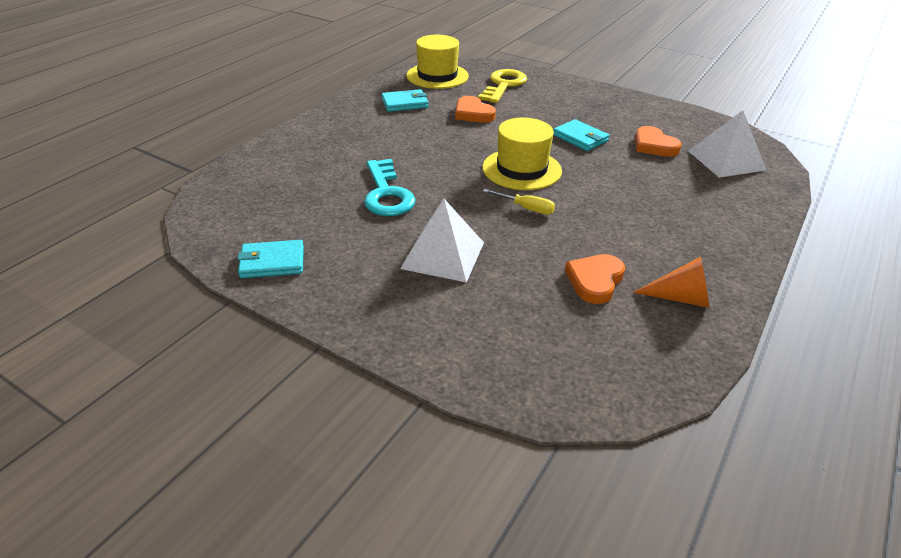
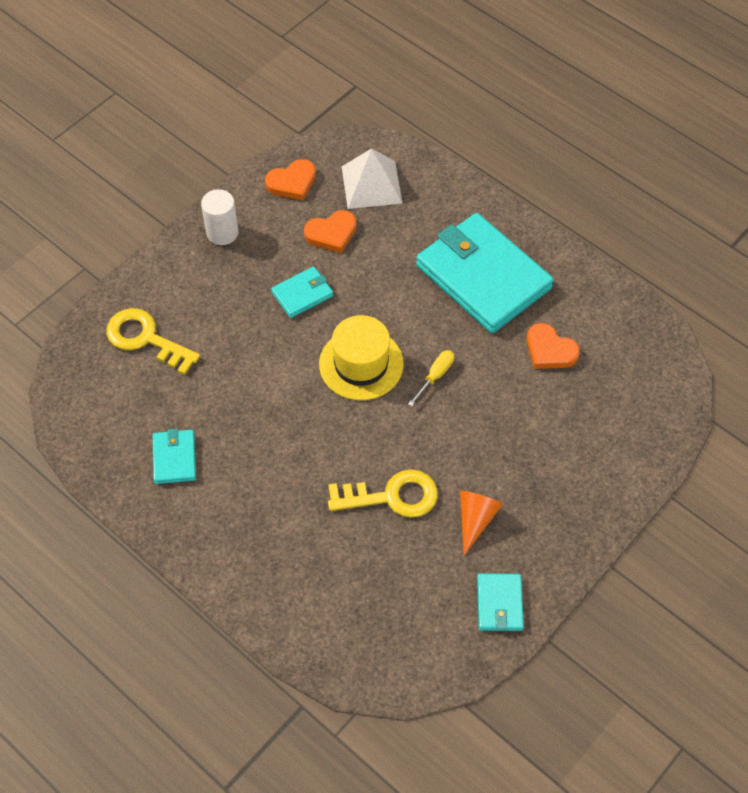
camera: 80 degrees left, 20 degrees up
(387, 194) = (392, 496): turquoise key -> yellow key
(437, 76) = (96, 410): yellow hat -> none
(443, 255) = (502, 458): white pyramid -> none
(473, 113) = (220, 387): orange heart -> orange heart (292, 182)
(618, 102) = (222, 232): none -> white cylinder
(665, 229) = (483, 276): none -> turquoise wallet
(680, 298) = (575, 298): orange cone -> orange cone (475, 519)

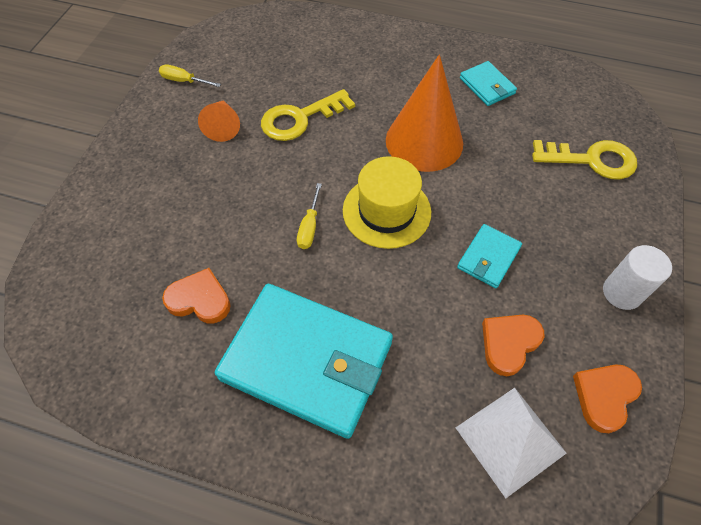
camera: 155 degrees right, 0 degrees up
(283, 419) = (424, 141): none -> orange cone
(499, 604) = (184, 81): turquoise wallet -> yellow screwdriver

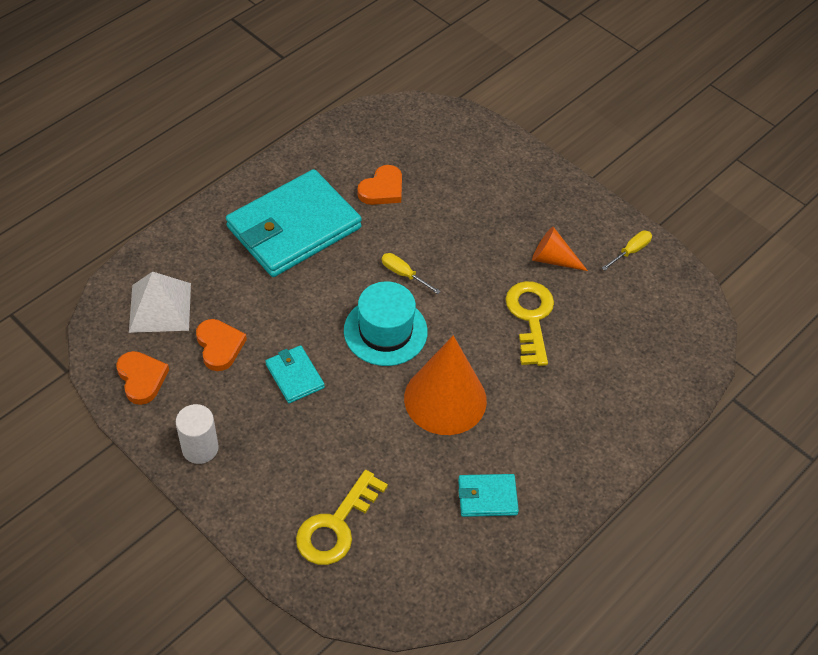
camera: 115 degrees right, 5 degrees down
(386, 211) = (385, 331): yellow hat -> turquoise hat

